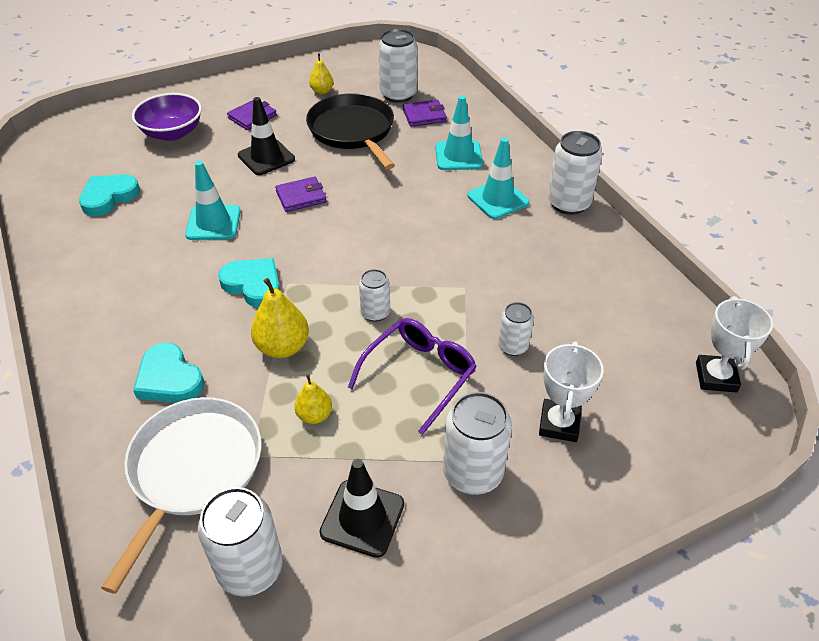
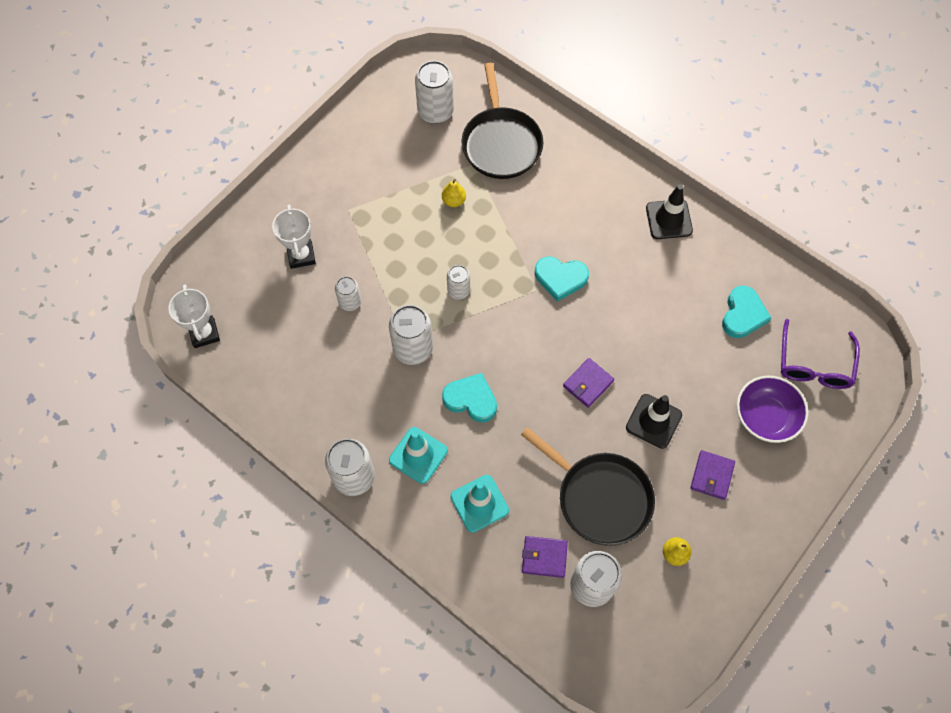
camera: 155 degrees right, 20 degrees up
(169, 379) = (559, 187): turquoise heart -> turquoise heart (471, 399)
(193, 470) = (501, 143): white pan -> black pan
(213, 223) = (636, 324): turquoise traffic cone -> none
(283, 347) = (504, 238): yellow pear -> none
(362, 518) = (392, 156): black traffic cone -> black traffic cone (669, 219)
(419, 375) = (403, 254): purple glasses -> purple glasses (814, 364)
(424, 116) = (544, 557): purple wallet -> purple wallet turned 45 degrees clockwise
(473, 472) = (342, 204): white can -> white can (413, 348)

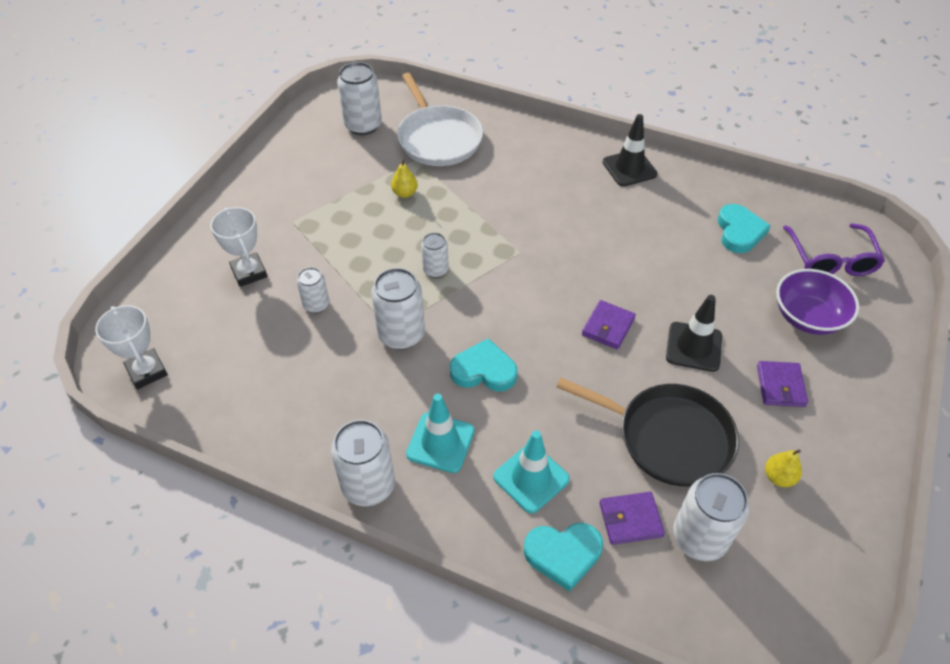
camera: 15 degrees left, 15 degrees down
(501, 143) = (438, 138): black pan -> white pan
(560, 278) = (541, 238): turquoise heart -> turquoise heart (563, 554)

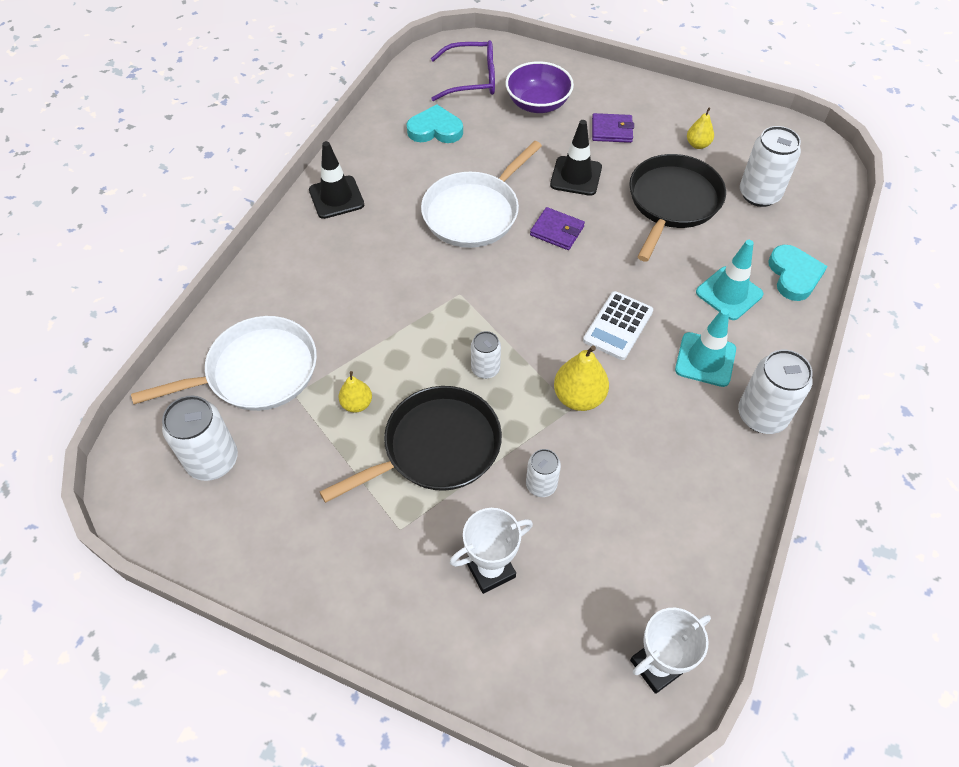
camera: 90 degrees left, 5 degrees up
(360, 240) = (436, 447): none -> black pan
(401, 334) = (579, 397): white can -> yellow pear
(484, 370) = (618, 326): turquoise heart -> white calculator
(625, 262) = (474, 212): none -> white pan
(630, 519) = (753, 232): purple wallet -> none

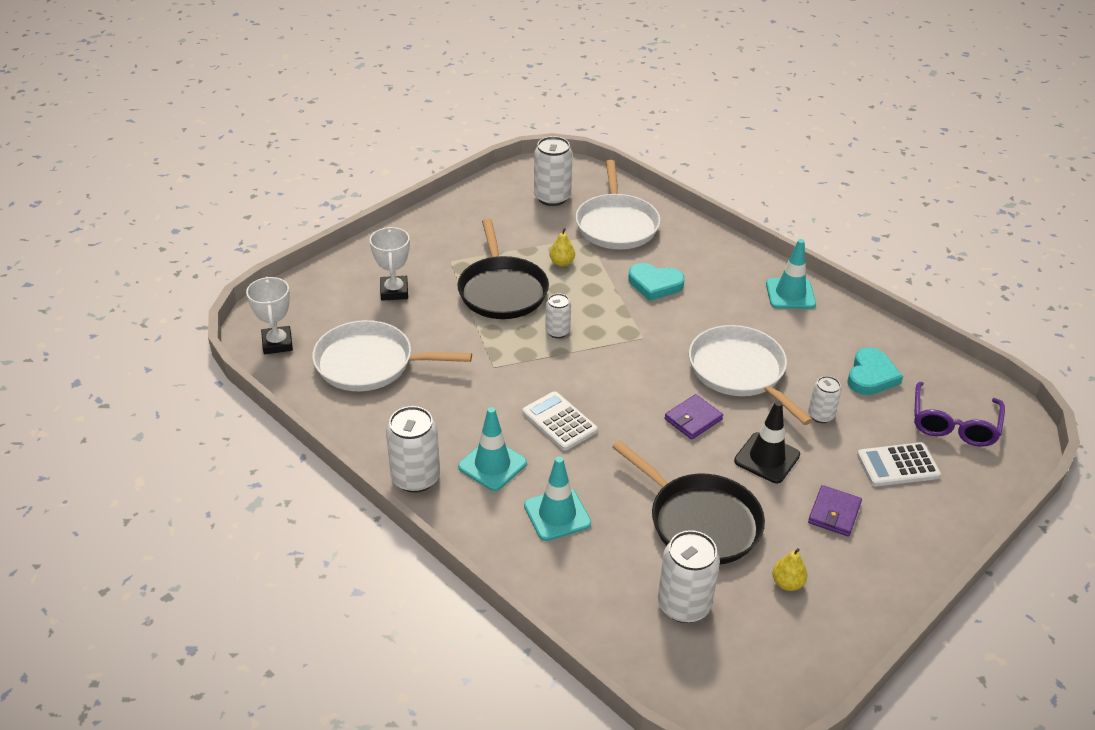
camera: 110 degrees right, 15 degrees down
(336, 197) = (790, 294): black traffic cone -> turquoise traffic cone
(538, 104) = (898, 465): purple bowl -> white calculator
(541, 485) = (439, 331): white can -> white can (821, 415)
(579, 397) = (501, 374): yellow pear -> none
(632, 535) = (369, 363): none -> white pan
(794, 275) = (554, 578): turquoise heart -> turquoise heart (655, 284)

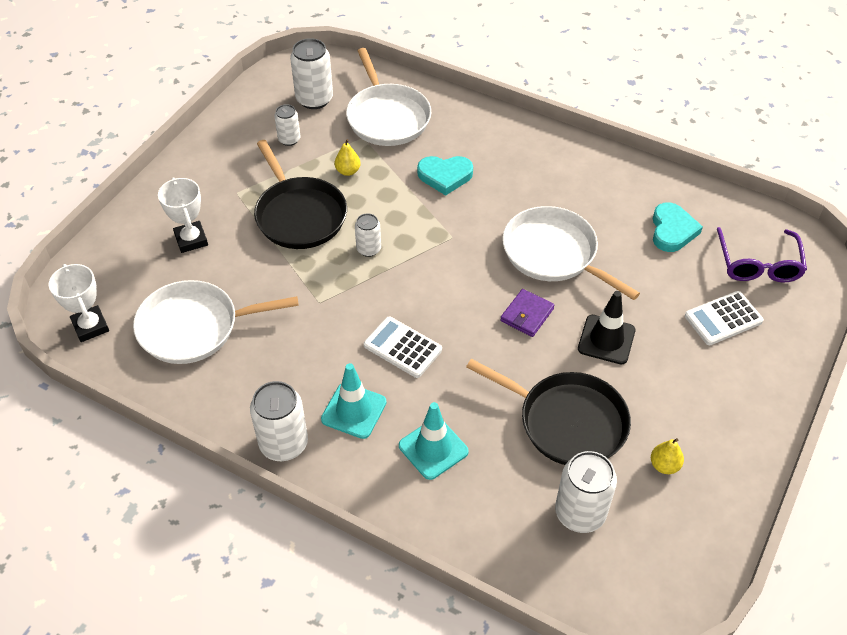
camera: 15 degrees left, 10 degrees up
(790, 294) = (573, 159): turquoise traffic cone -> none
(821, 415) = (640, 283): white can -> white can (289, 139)
(834, 513) = (683, 382): purple wallet -> none

